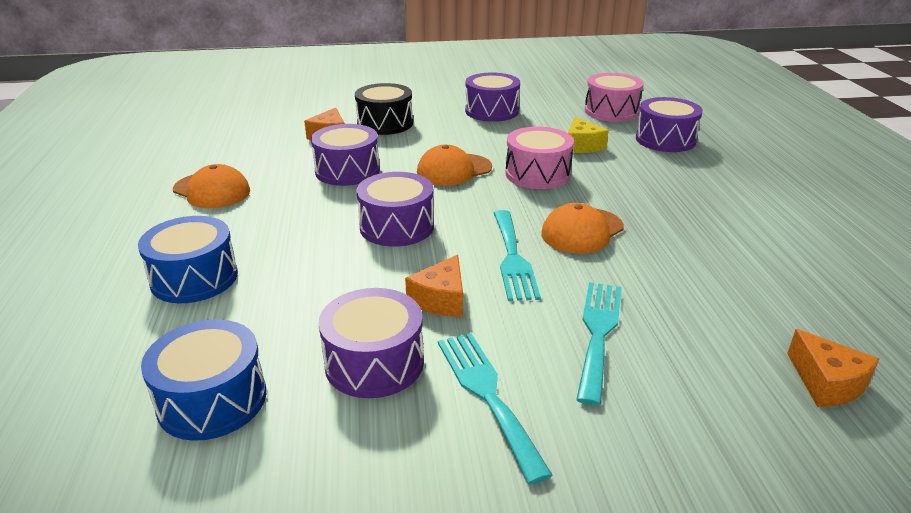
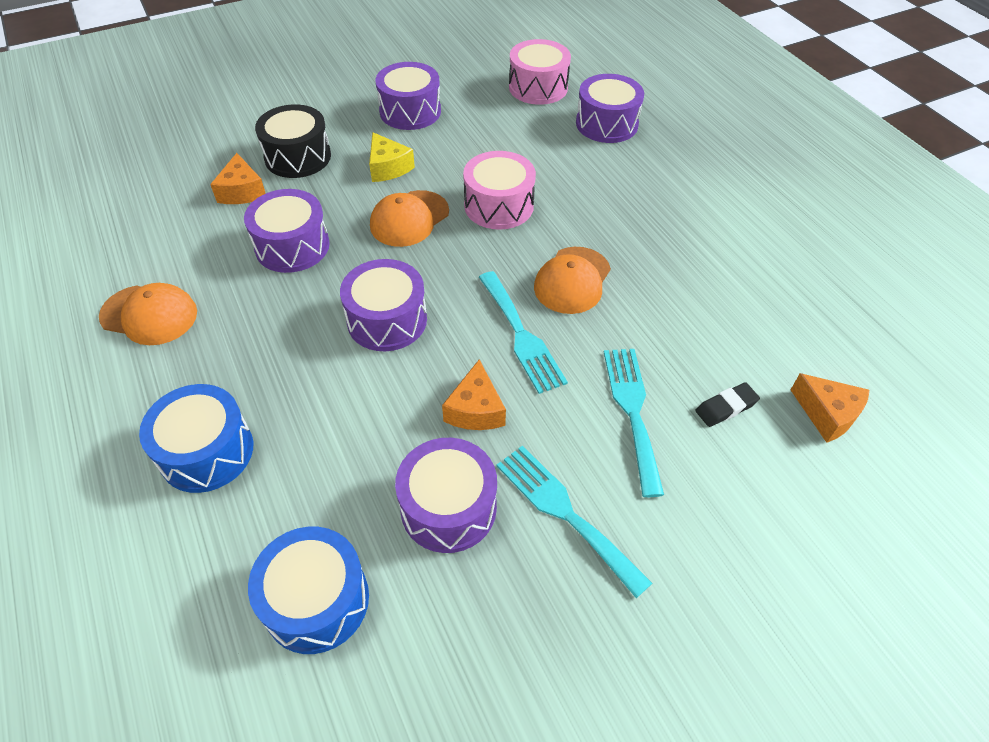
camera: 20 degrees left, 20 degrees up
(582, 146) = (527, 151): yellow cheese -> yellow cheese (388, 167)
(704, 352) = (726, 407): none -> black eraser

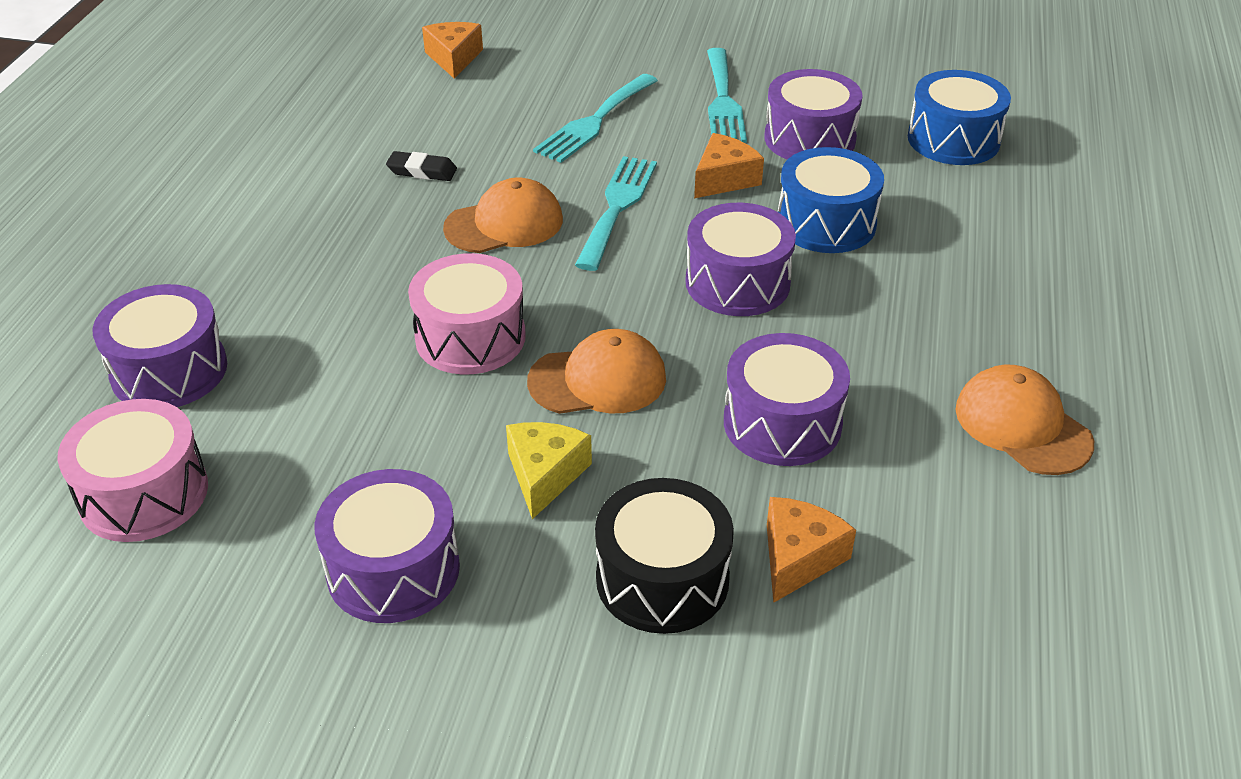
camera: 140 degrees left, 10 degrees down
(207, 451) = (1003, 261): blue drum -> blue drum (826, 223)
(726, 407) = (519, 92): black eraser -> black eraser (422, 171)

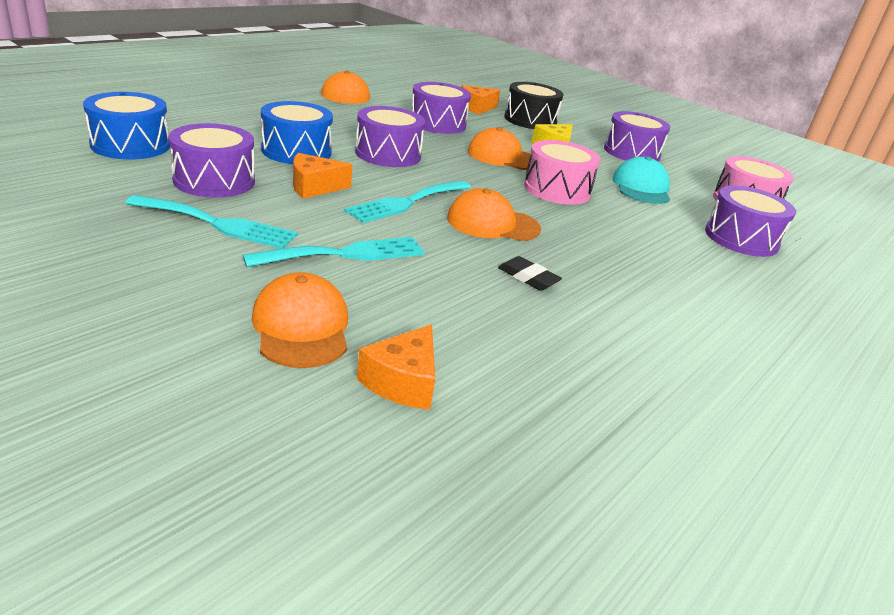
camera: 155 degrees left, 10 degrees down
(344, 427) = (641, 187): none -> turquoise cap
(551, 60) = (301, 327): none -> orange cap
(723, 101) = (218, 224): turquoise fork -> turquoise fork turned 75 degrees clockwise

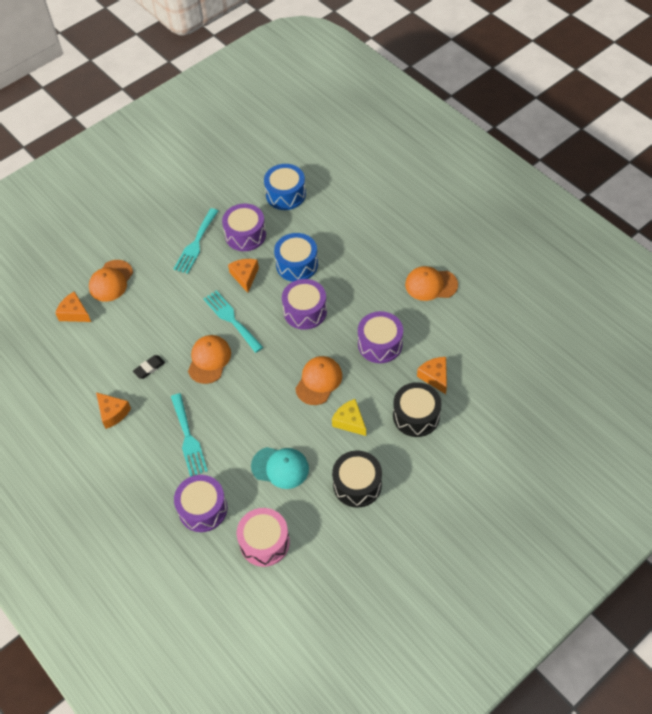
camera: 105 degrees right, 25 degrees up
(301, 327) = (111, 281): orange cap -> orange cap turned 120 degrees clockwise
(345, 254) = (170, 293): turquoise fork -> turquoise fork (188, 438)
(557, 189) = (265, 406): pink drum -> none
(631, 152) = (357, 484): purple drum -> black drum
(642, 317) = (113, 413): none -> orange cheese

